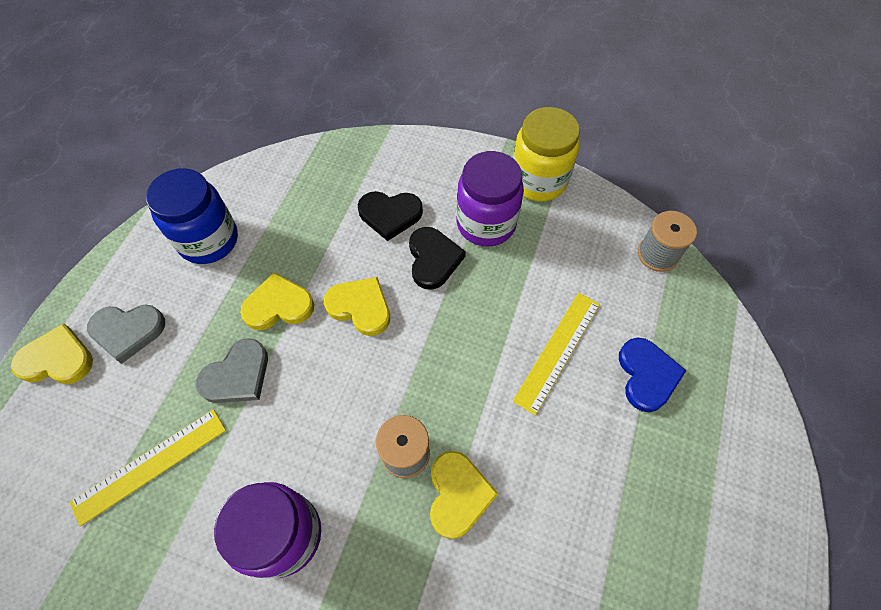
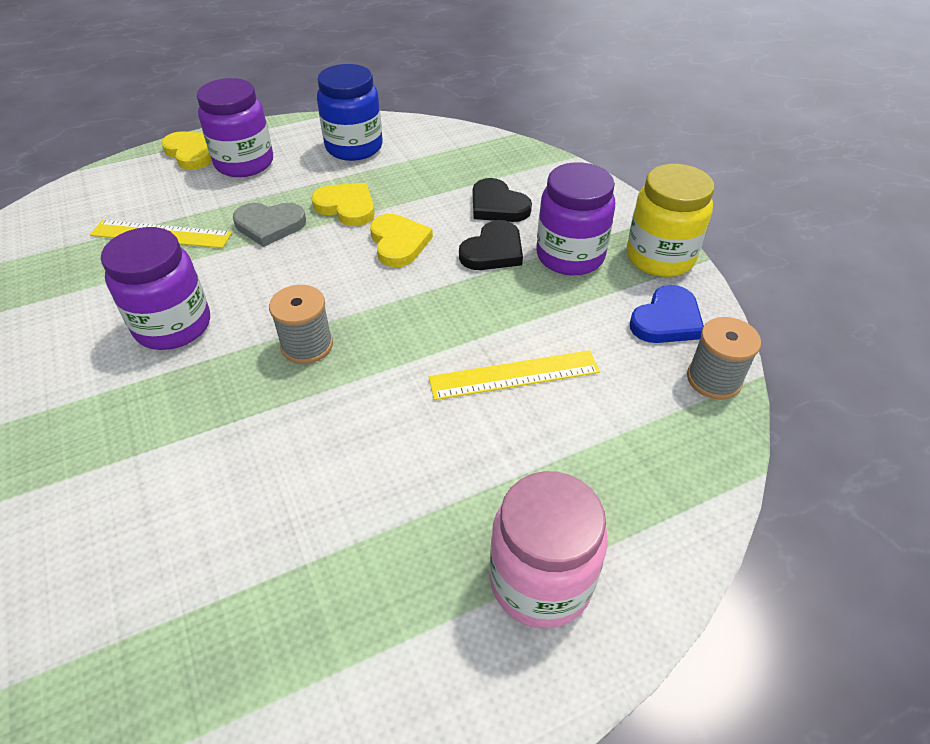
camera: 45 degrees right, 15 degrees down
(128, 331) = (244, 163): grey heart -> purple jar
(458, 494) = (306, 399): yellow heart -> none
(647, 375) = (574, 453): blue heart -> blue heart (667, 320)
(718, 476) = (540, 581): none -> pink jar

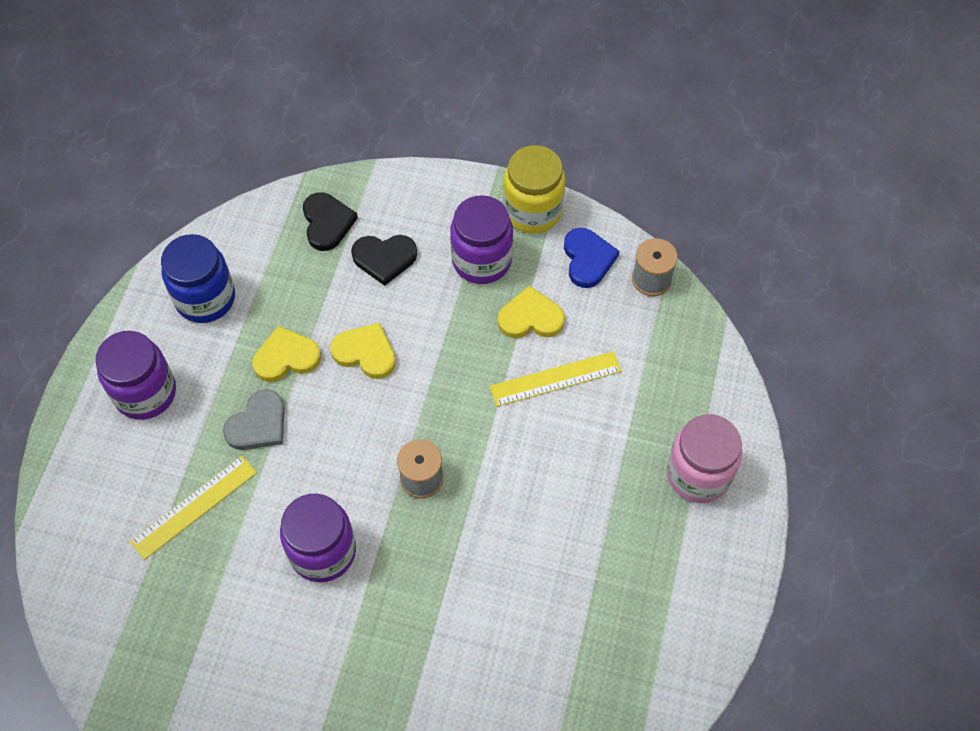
camera: 50 degrees left, 15 degrees up
(192, 153) = (84, 423): yellow heart -> yellow heart (530, 318)
(493, 251) = (432, 301): black heart -> black heart (327, 223)
(514, 375) = (555, 379): yellow ruler -> yellow ruler turned 45 degrees clockwise

